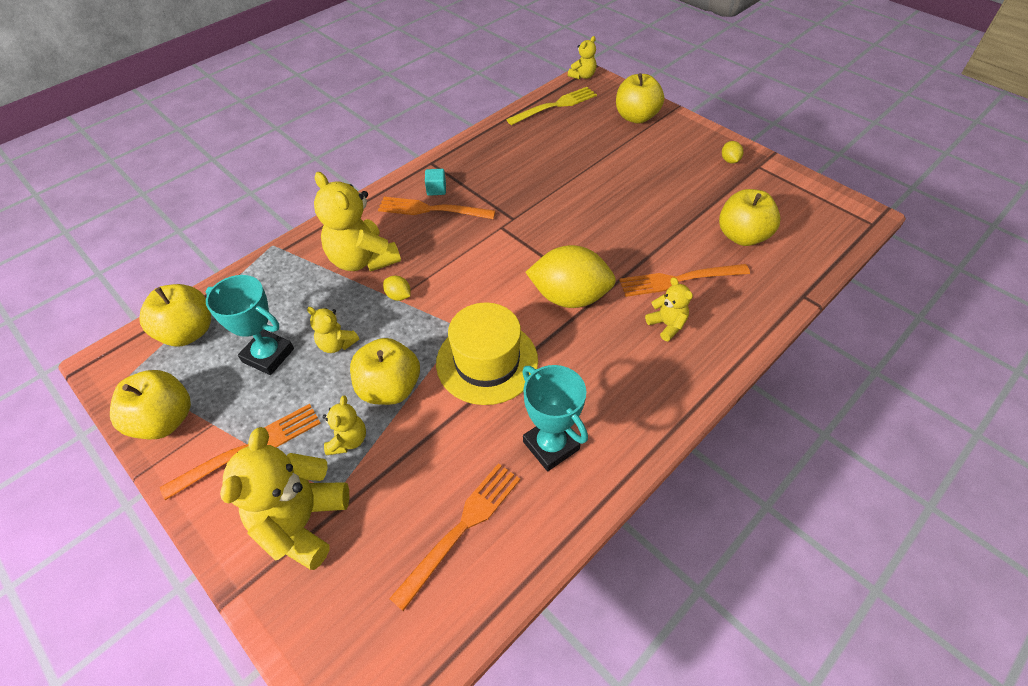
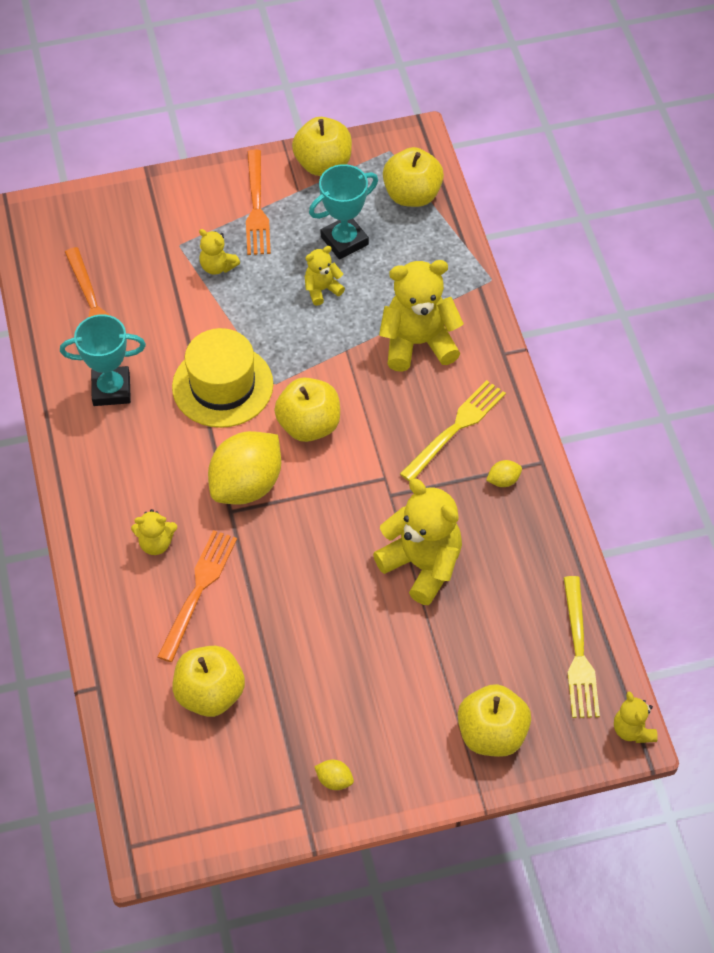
camera: 120 degrees right, 5 degrees up
(302, 522) = (171, 220): yellow teddy bear -> yellow teddy bear (422, 565)
(390, 388) = (247, 309): yellow apple -> yellow apple (309, 425)
(398, 296) = (348, 353): yellow lemon -> yellow lemon (503, 480)
(430, 210) = (456, 427): orange fork -> yellow fork
(436, 189) = (487, 447): turquoise cube -> none

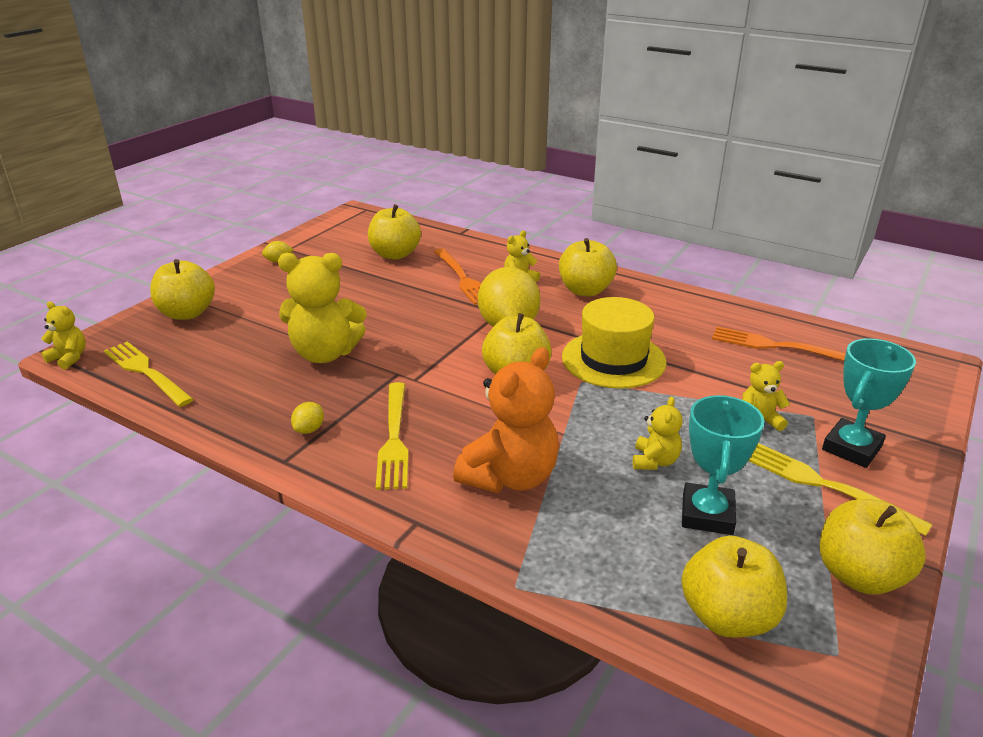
camera: 135 degrees right, 25 degrees down
(111, 390) = (675, 319): turquoise trophy -> turquoise trophy (851, 448)
(123, 482) = (585, 290): none -> yellow apple
(257, 208) = (823, 485): orange fork -> yellow fork
(418, 343) = (510, 477): yellow teddy bear -> orange teddy bear

